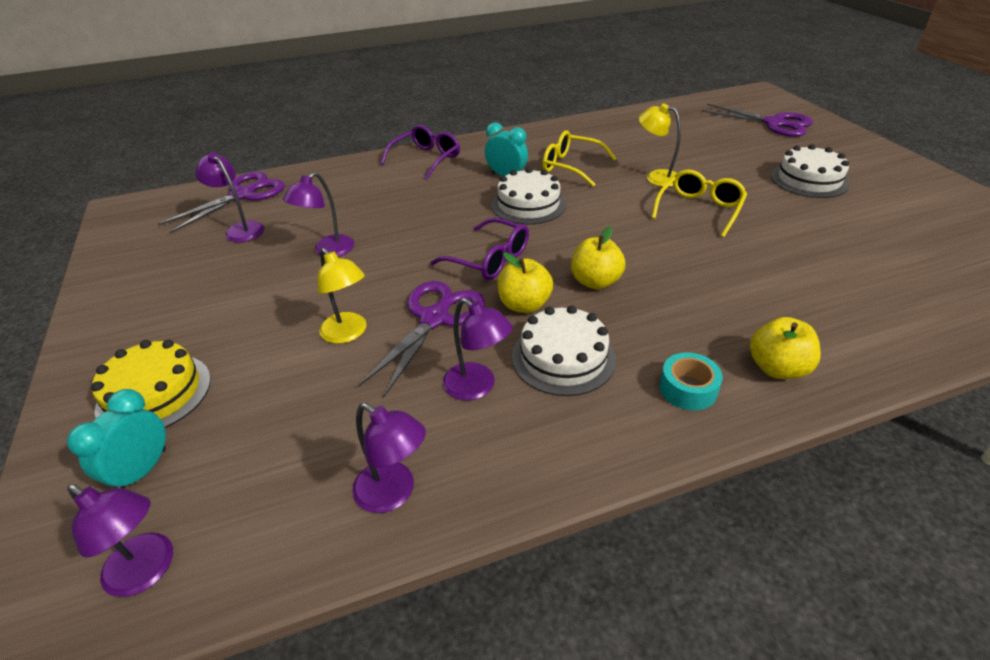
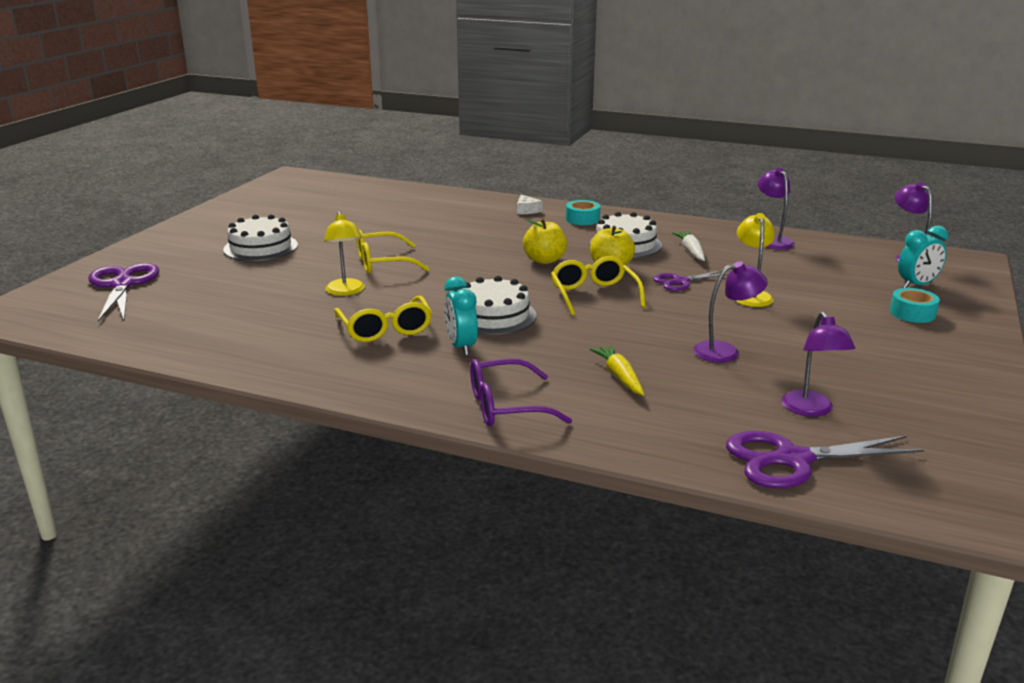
camera: 140 degrees left, 15 degrees down
(154, 393) = (912, 313): yellow cake -> turquoise tape
(384, 200) = (619, 376): none -> yellow carrot
(435, 318) = (680, 282): purple scissors -> purple scissors, size x0.59
(477, 387) = (691, 251): purple lamp -> white carrot
(490, 259) = (594, 295): purple glasses -> yellow glasses
(777, 368) = (527, 210): yellow apple -> white cheese

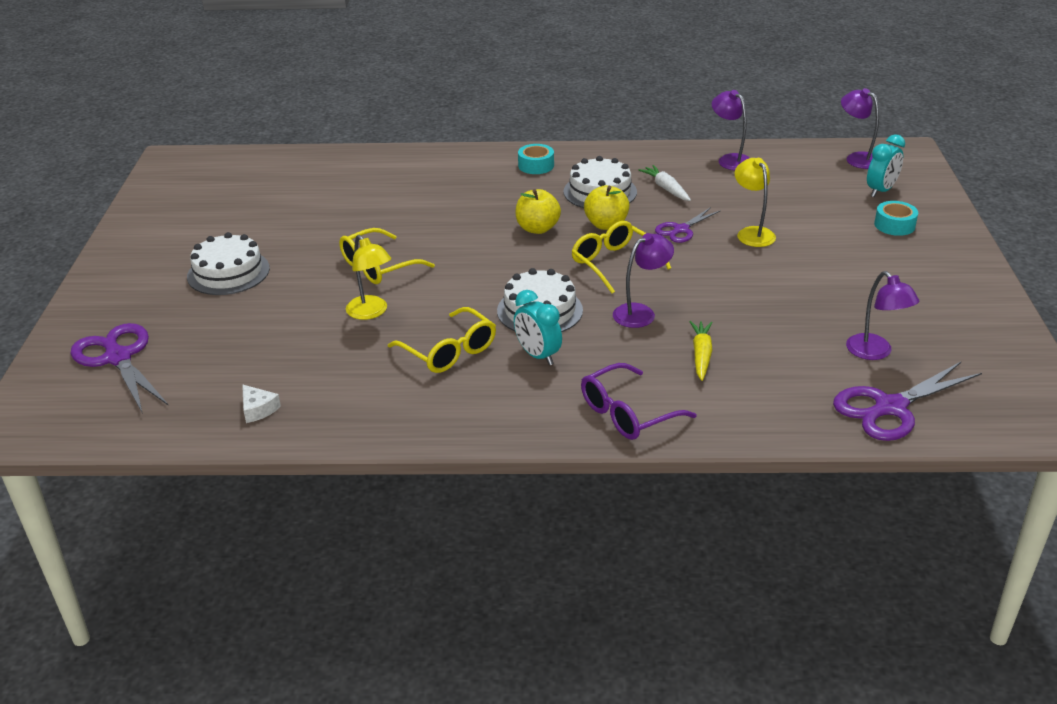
camera: 20 degrees left, 10 degrees up
(527, 210) = (471, 163): white cheese -> white cheese (258, 409)
(619, 376) = (701, 355): yellow carrot -> yellow carrot turned 45 degrees clockwise
(725, 351) = (770, 304): purple lamp -> purple lamp (641, 312)

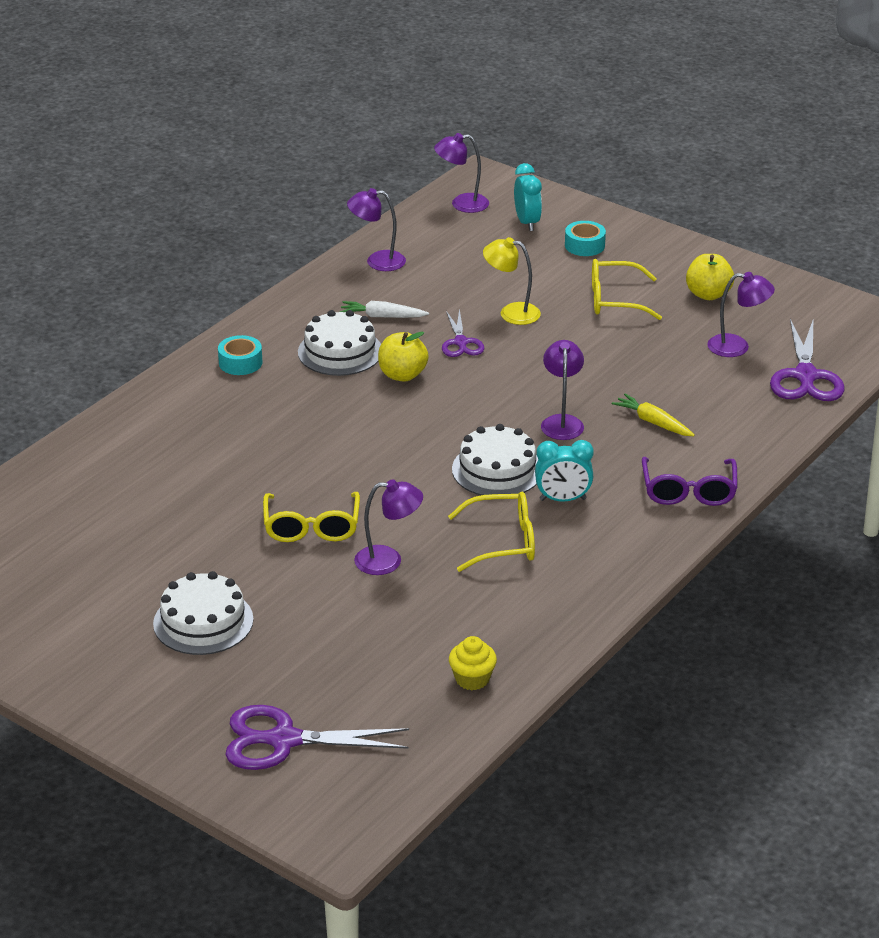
camera: 55 degrees left, 0 degrees up
(258, 409) = (472, 679): white cheese -> yellow cupcake
(371, 312) = (388, 560): yellow lamp -> purple lamp
(537, 229) = (360, 413): yellow apple -> yellow apple (708, 294)
(614, 263) = (471, 400): yellow glasses -> yellow glasses (614, 300)

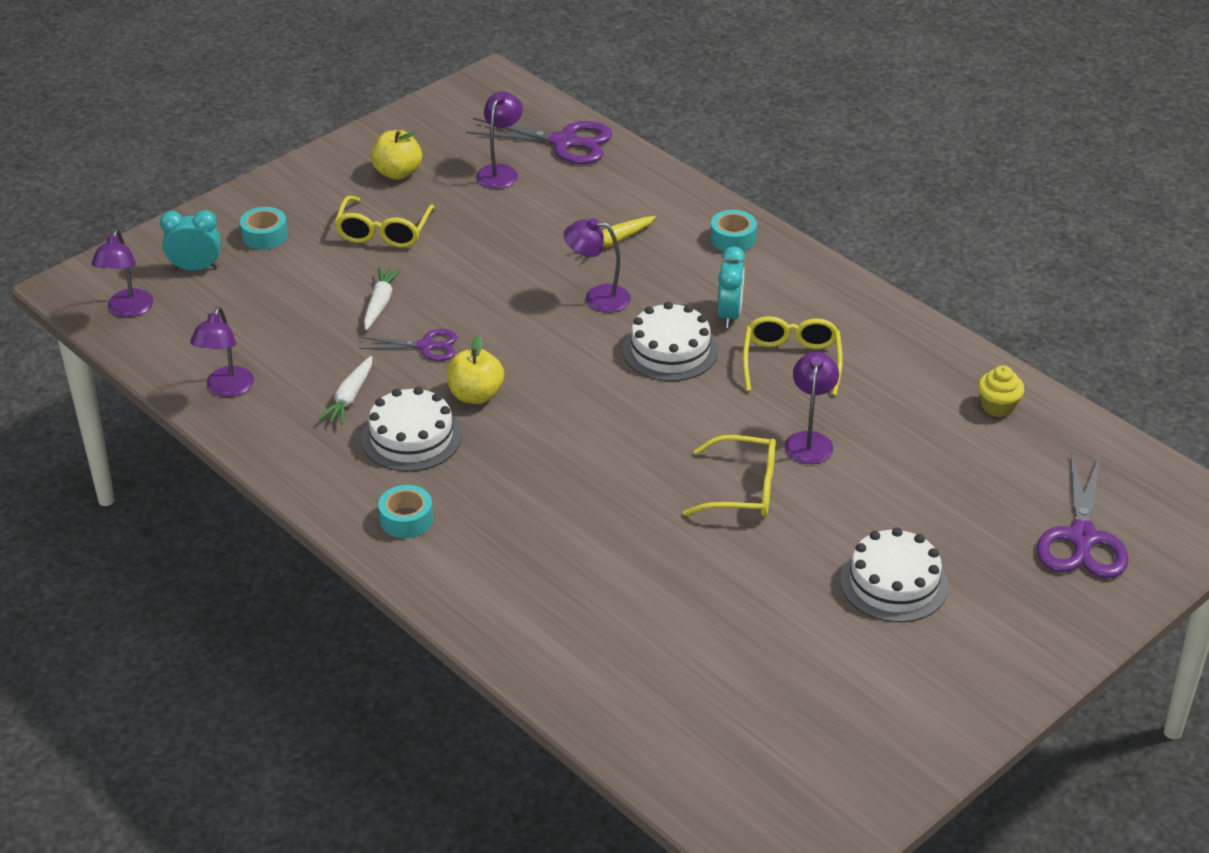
camera: 80 degrees left, 5 degrees up
(511, 313) = (380, 303): yellow lamp -> white carrot
(688, 491) = (733, 239): purple glasses -> turquoise tape

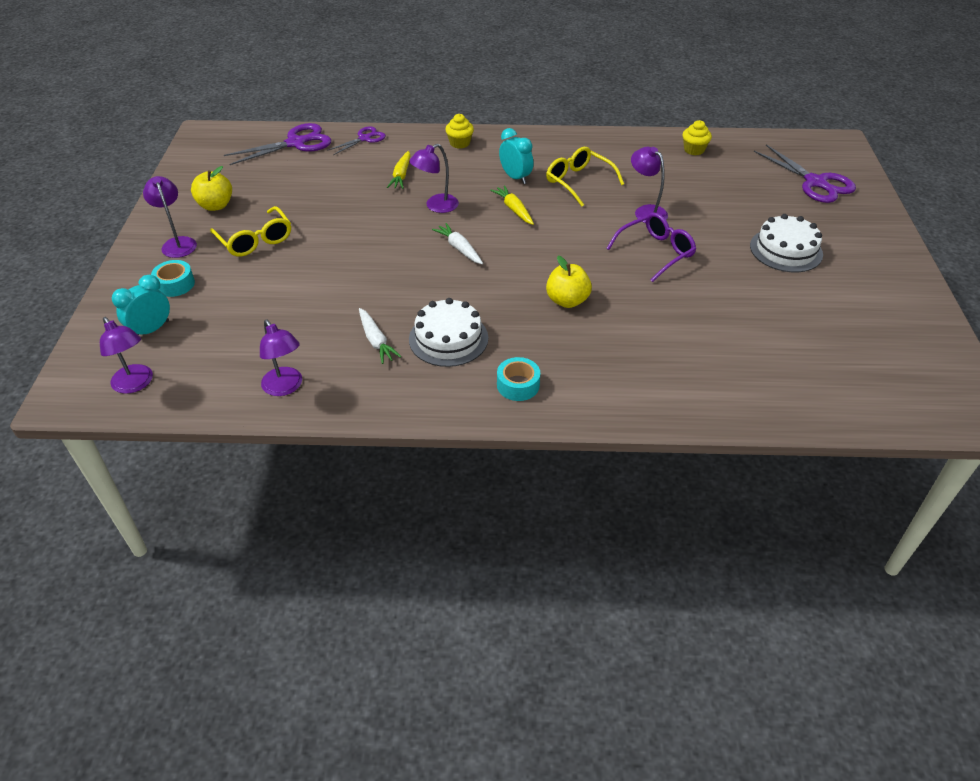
camera: 45 degrees left, 5 degrees up
(380, 303) = (313, 279): white carrot -> white carrot (459, 249)
(426, 346) = (379, 285): purple scissors -> purple scissors (365, 138)
(476, 395) = (449, 293): yellow apple -> yellow apple (567, 301)
(500, 172) = (280, 174): purple lamp -> purple lamp (177, 243)
(670, 350) = (514, 210): white cake -> yellow carrot
(733, 239) = (460, 143): turquoise tape -> yellow cupcake
(743, 489) = (656, 252): yellow glasses -> purple glasses

